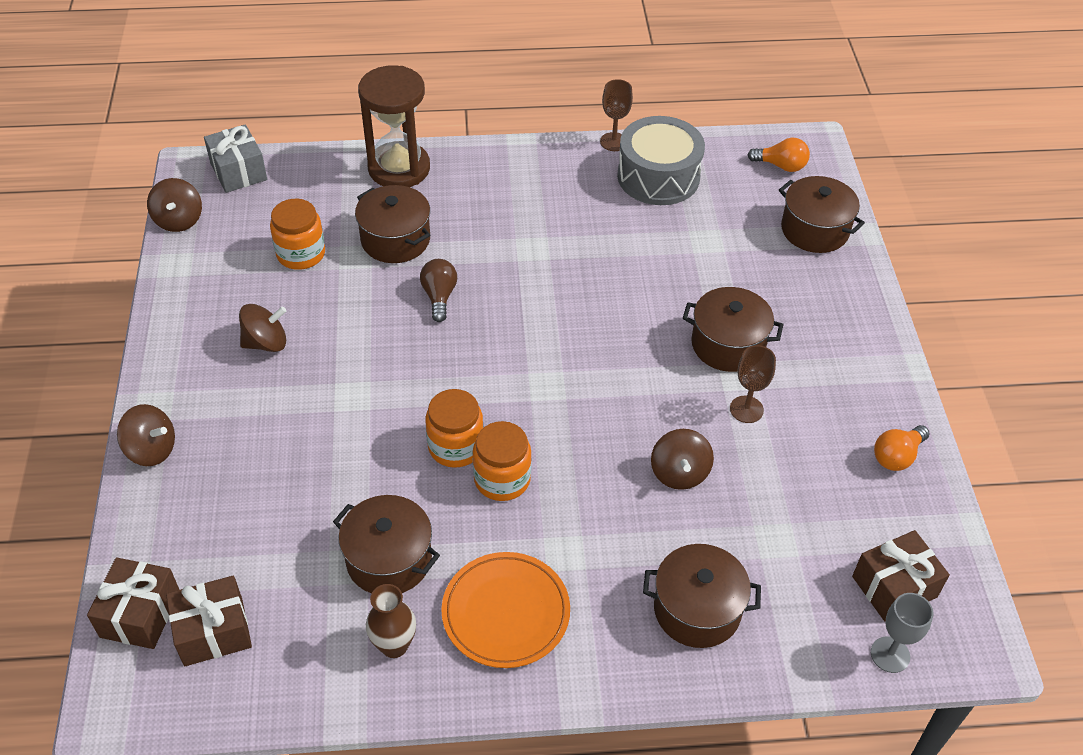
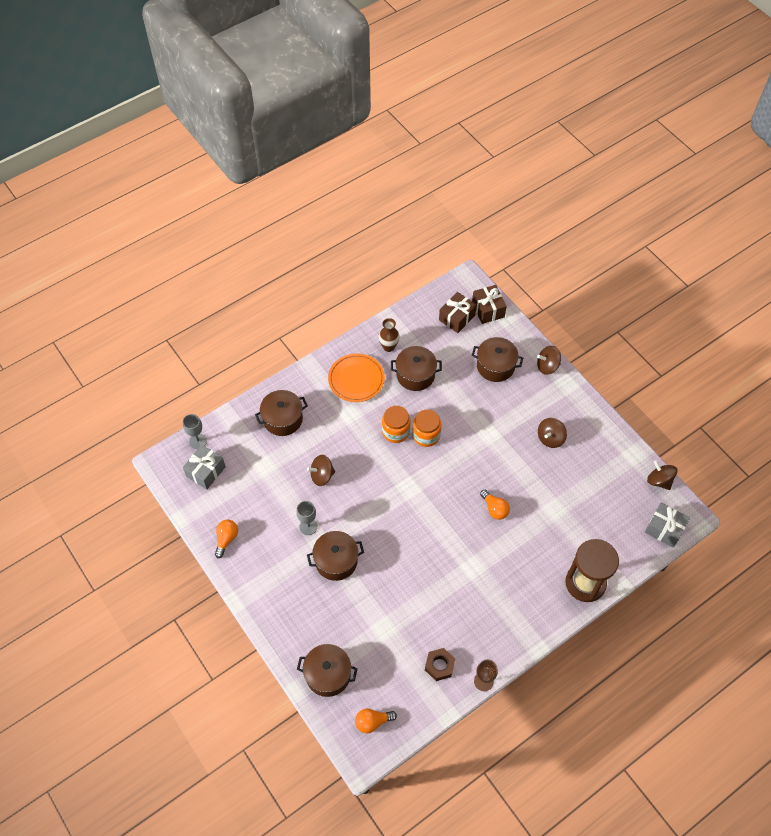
camera: 150 degrees right, 10 degrees up
(301, 254) = (582, 495): orange jar -> none
(395, 240) = (544, 532): brown pot -> brown pot (495, 366)
(439, 296) = (494, 509): brown light bulb -> orange light bulb
(658, 177) = (439, 666): grey drum -> brown nut
(679, 473) = (322, 475): brown spinning top -> brown spinning top turned 75 degrees counterclockwise
(746, 409) = (308, 526): brown goblet -> grey goblet
(894, 586) = (206, 471): brown gift -> grey gift

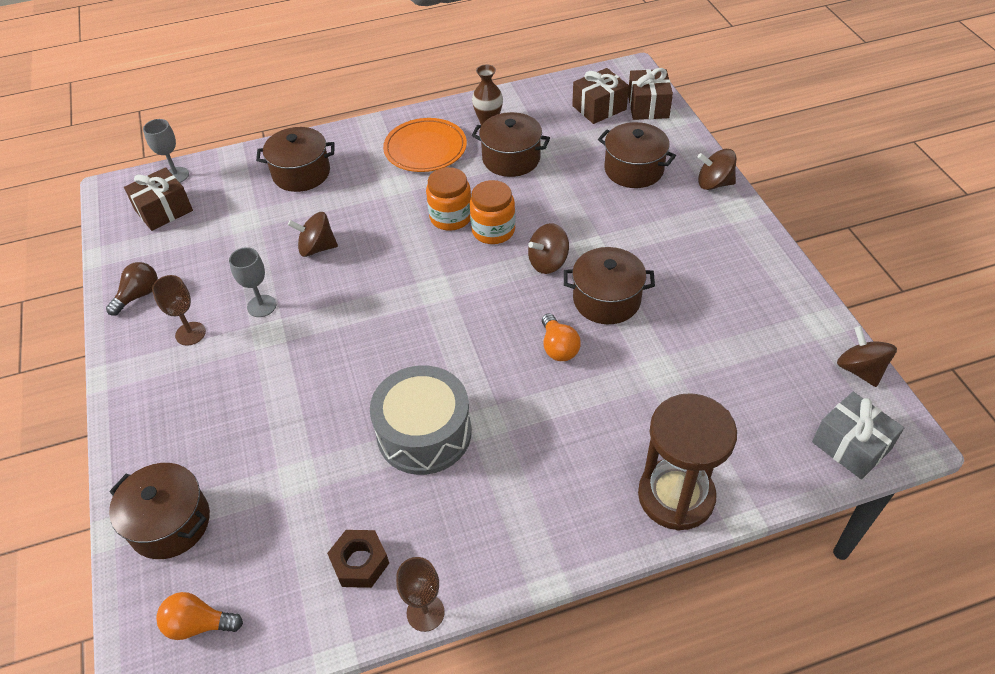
camera: 20 degrees right, 10 degrees down
(206, 471) = (164, 210): grey gift -> brown gift
(226, 539) = (138, 295): orange light bulb -> brown light bulb
(274, 557) = (190, 333): none -> brown goblet
(336, 561) = (276, 360): brown pot -> brown pot (606, 300)
(441, 583) = (424, 433): none -> grey drum
(550, 438) = (687, 272): brown spinning top -> brown spinning top (548, 262)

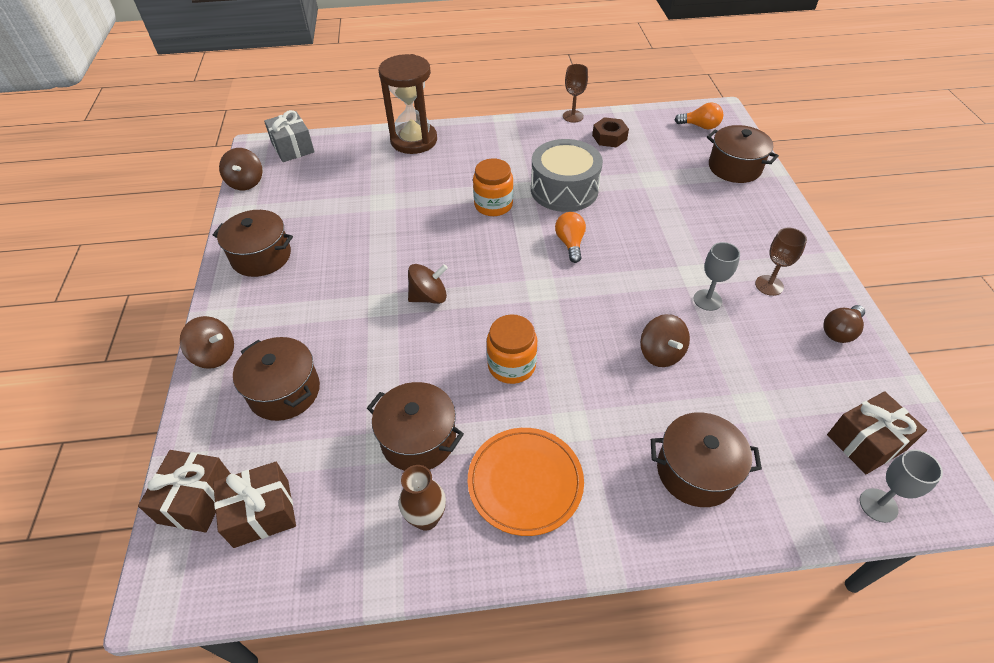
camera: 170 degrees left, 0 degrees up
(317, 248) = (660, 353): brown spinning top -> brown spinning top turned 60 degrees clockwise
(493, 230) = (470, 340): orange jar -> orange jar (493, 205)
(558, 347) = (449, 227): orange light bulb -> orange light bulb (570, 243)
(606, 300) = (393, 255): brown pot -> brown pot (261, 256)

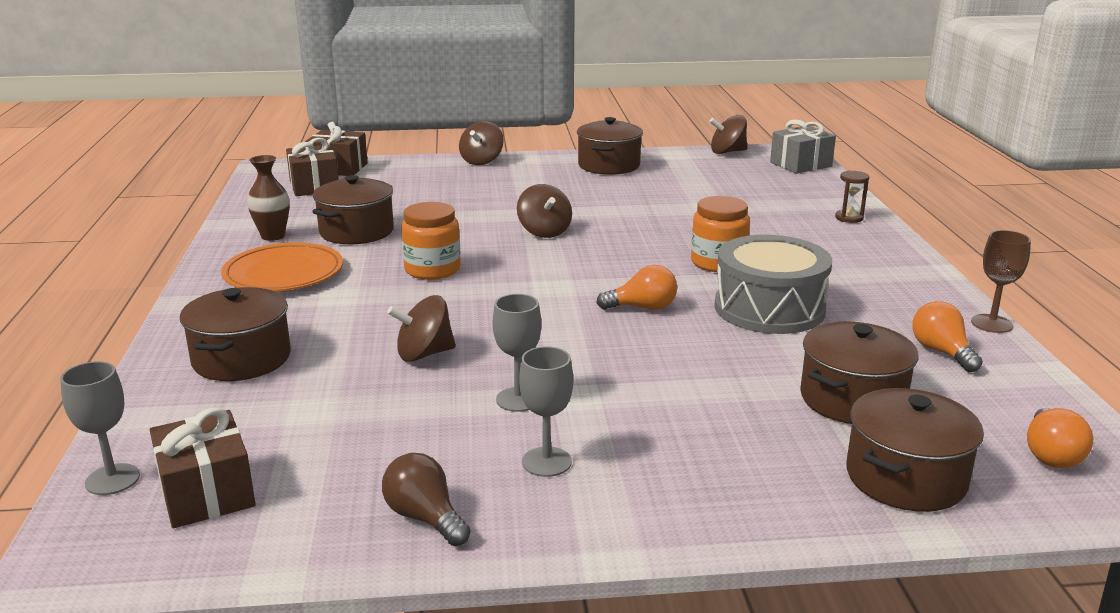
camera: 90 degrees right, 25 degrees down
(284, 391) = (432, 184): brown pot -> brown pot (852, 399)
(414, 140) = (849, 218): brown hourglass -> brown hourglass, size x0.41
(609, 137) = (941, 352): brown nut -> orange light bulb
(769, 285) = (546, 462): brown goblet -> grey goblet

